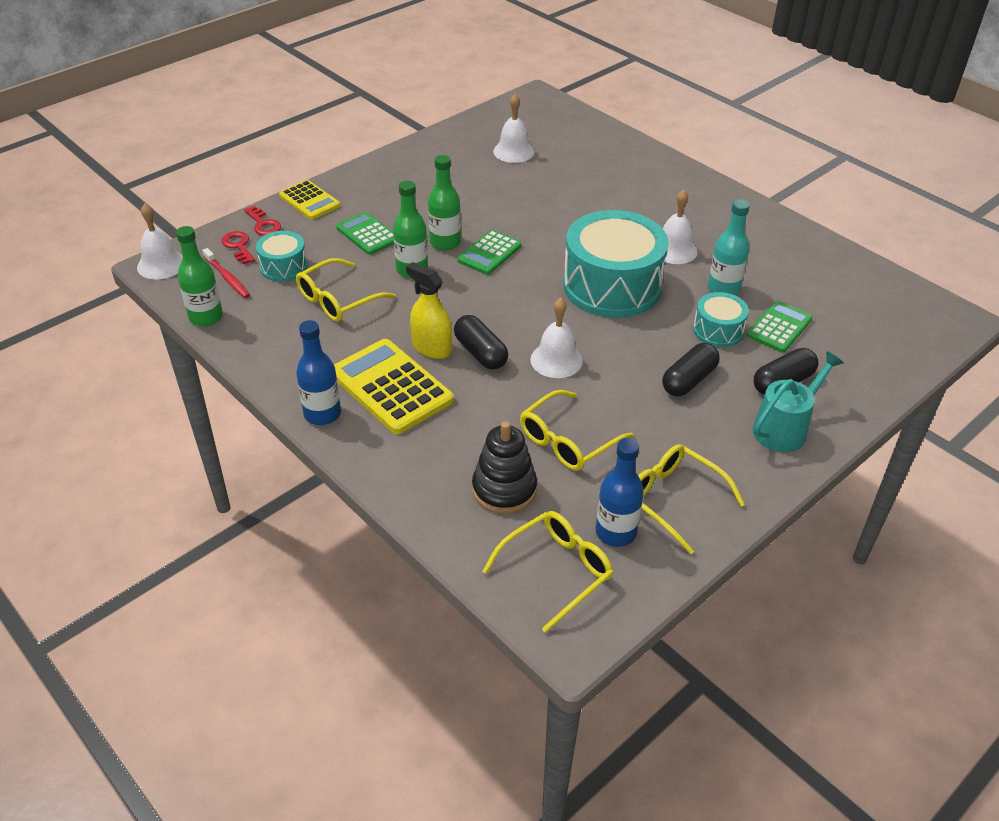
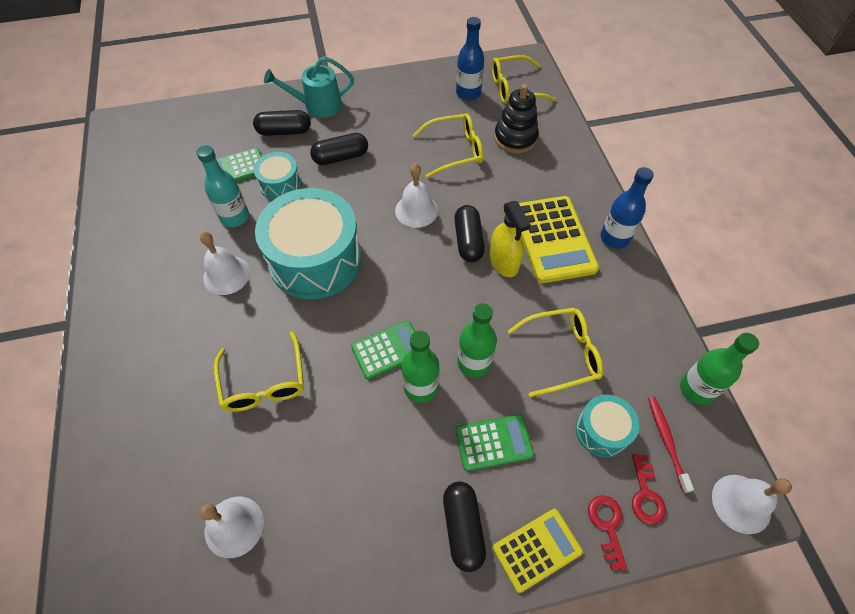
camera: 150 degrees left, 15 degrees up
(309, 201) = (537, 549): yellow calculator -> yellow calculator turned 75 degrees clockwise
(365, 194) = (463, 528): none -> black capsule
(367, 234) = (493, 442): green calculator -> green calculator turned 90 degrees counterclockwise
(673, 500) = (422, 96): yellow glasses -> yellow glasses (264, 382)

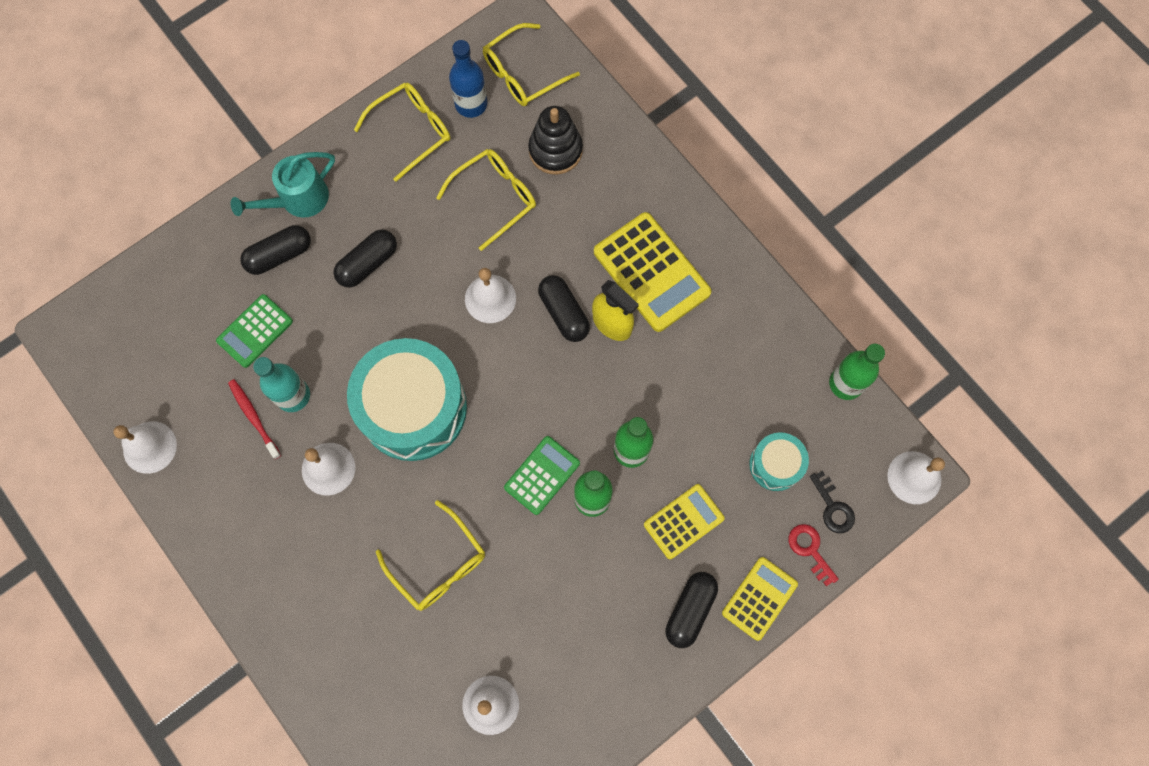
camera: 25 degrees left, 15 degrees up
(116, 210) = (149, 447): none -> white bell
(280, 184) = (319, 330): turquoise drum -> none
(463, 528) = (690, 610): black capsule -> black capsule turned 60 degrees clockwise
(493, 442) = (683, 521): green calculator -> yellow calculator
(561, 354) = (710, 403): yellow glasses -> yellow glasses (411, 131)
(614, 238) = (713, 242): blue bottle -> none
(645, 494) = (833, 507): red key -> black key
(666, 441) = (835, 448): red toothbrush -> red toothbrush (254, 417)

